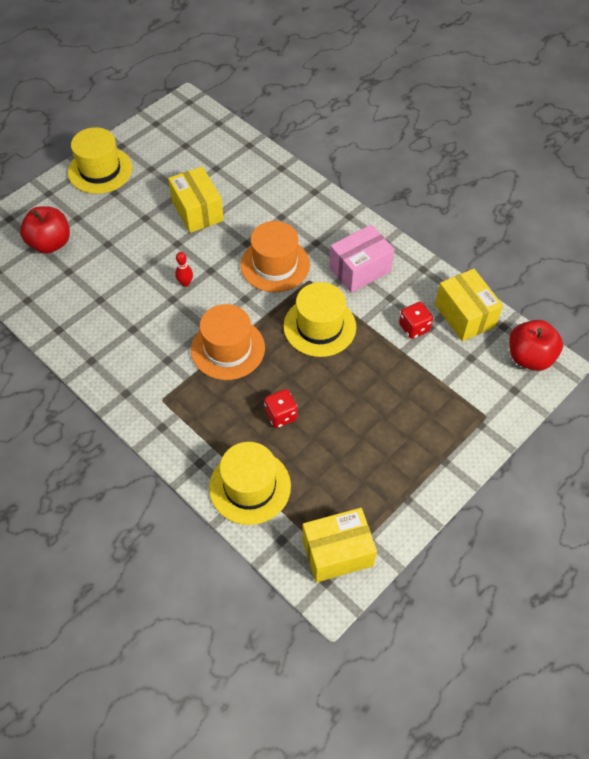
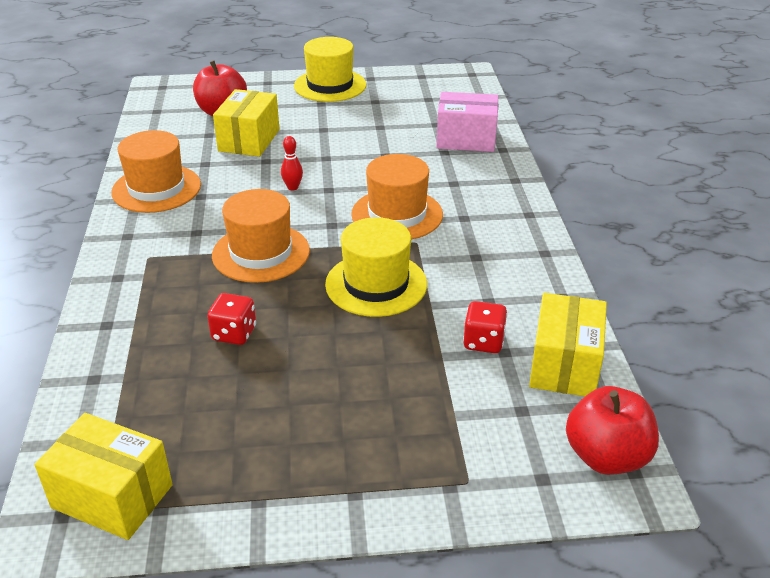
camera: 40 degrees right, 20 degrees down
(94, 342) = (156, 188): none -> orange hat
(197, 211) = (376, 145): yellow box -> yellow box (249, 140)
(250, 486) = (119, 374): yellow hat -> none
(360, 269) = (484, 261): pink box -> pink box (466, 139)

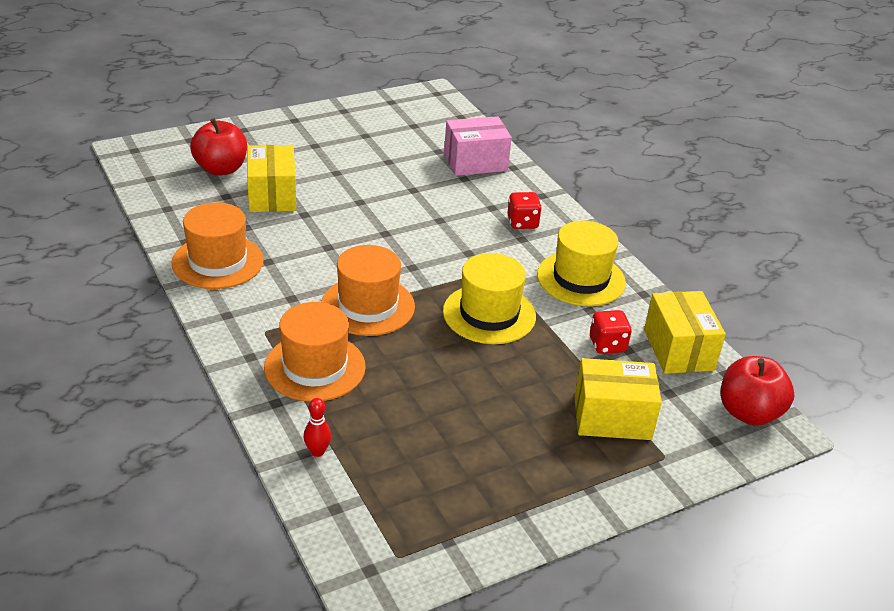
camera: 25 degrees left, 0 degrees up
(112, 496) = (400, 543): yellow box -> yellow box (612, 417)
(234, 333) = (399, 384): red dice -> red dice (522, 223)
(293, 187) = (350, 237): red bowling pin -> red bowling pin (317, 451)
(330, 85) = (309, 124): yellow hat -> yellow hat (581, 279)
(397, 214) = (463, 246): orange hat -> orange hat (315, 367)

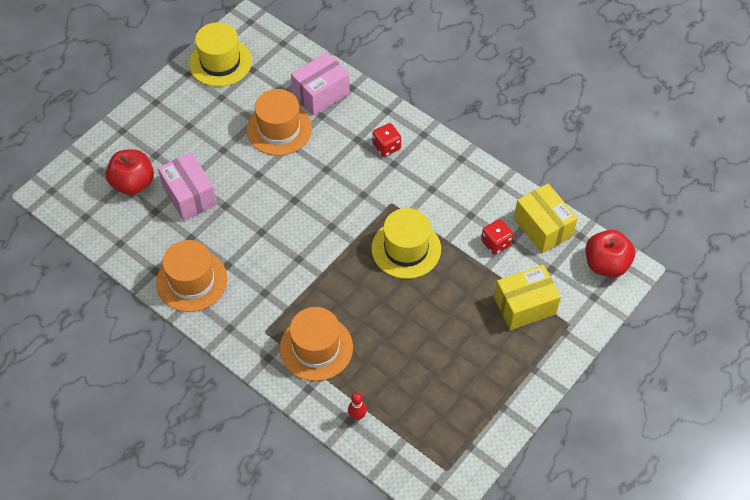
camera: 20 degrees left, 20 degrees up
(272, 195) = (190, 196): yellow box -> pink box
(368, 306) = (321, 277): orange hat -> orange hat (279, 129)
(581, 279) = (452, 187): yellow hat -> yellow hat (220, 62)

